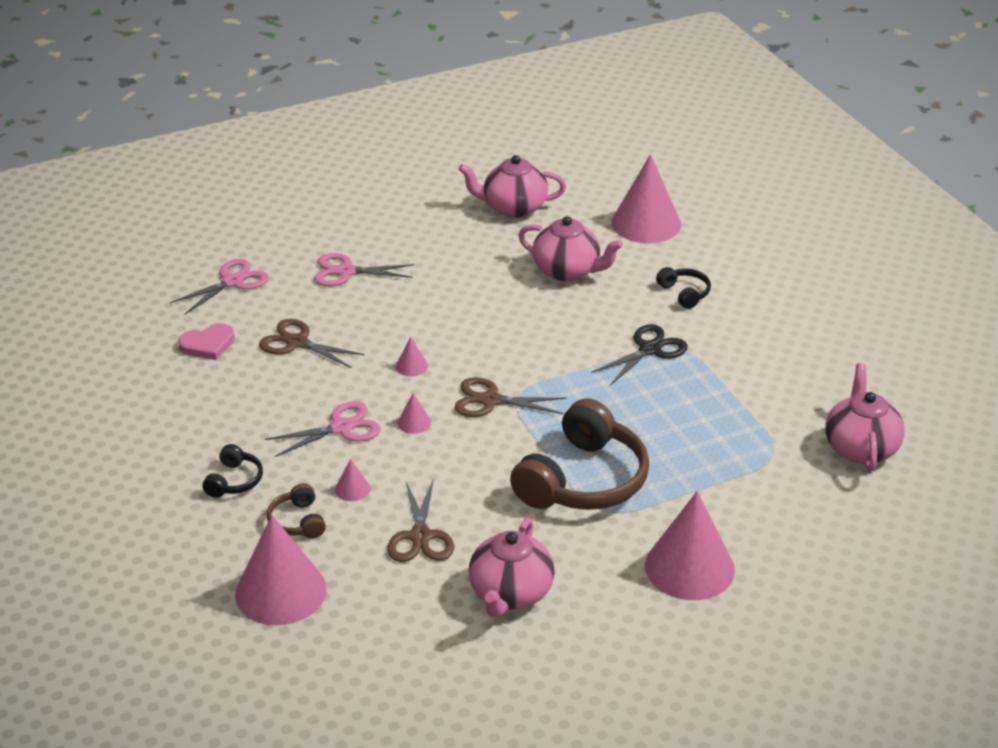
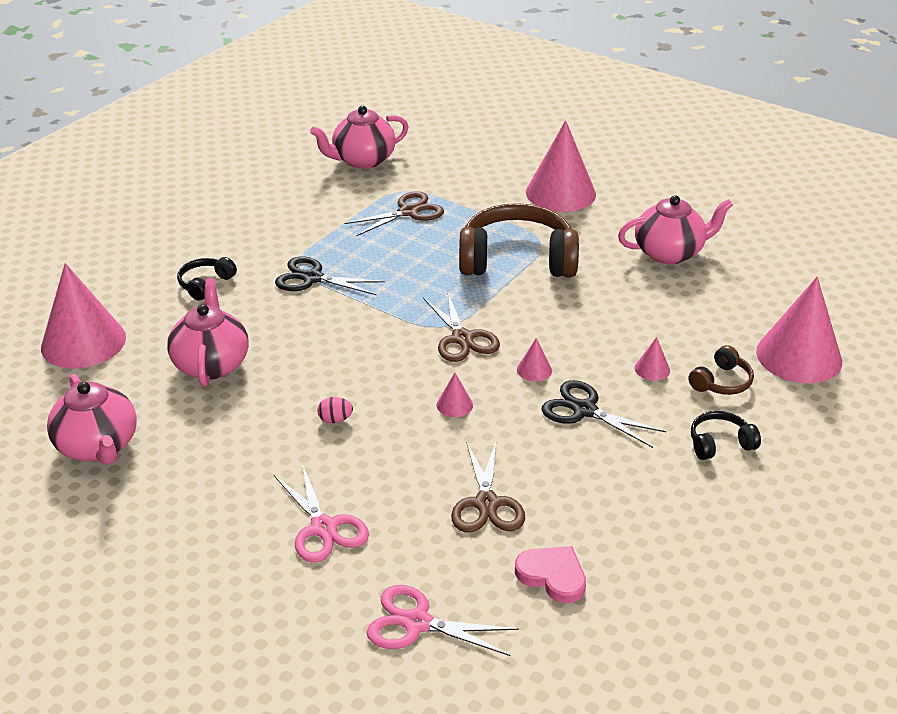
camera: 120 degrees left, 0 degrees up
(341, 428) = (584, 410): pink scissors -> black scissors
(420, 536) = (663, 312): brown scissors -> brown scissors (409, 212)
(448, 307) = (335, 420): none -> pink egg

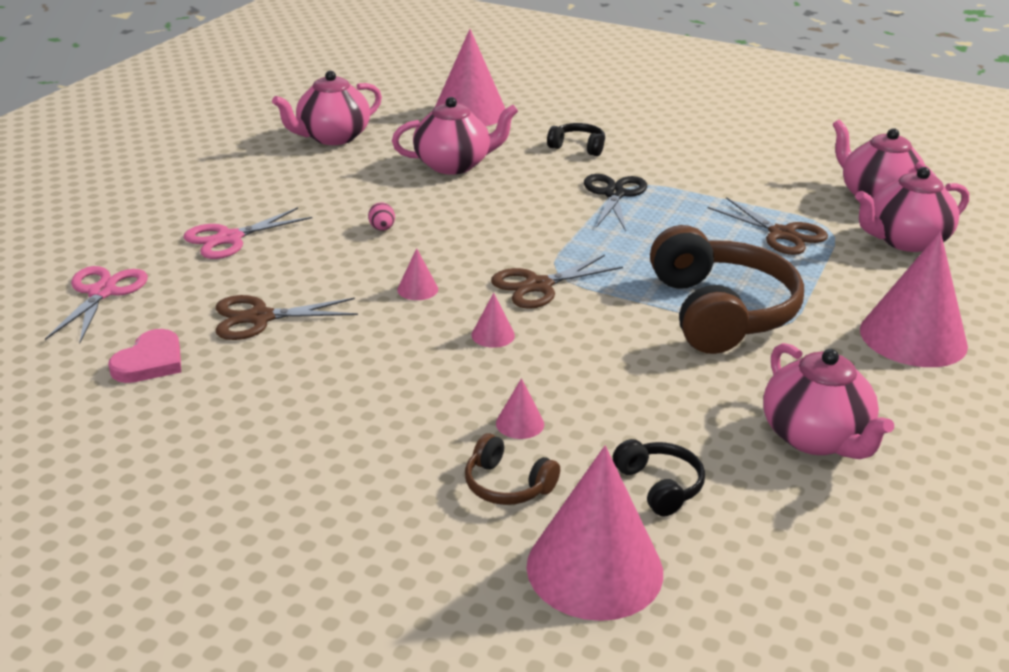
camera: 80 degrees right, 5 degrees down
(433, 165) = (905, 241): none -> pink teapot
(584, 410) = (423, 373): black scissors -> none
(720, 443) = (373, 481): black headphones -> black headphones (659, 486)

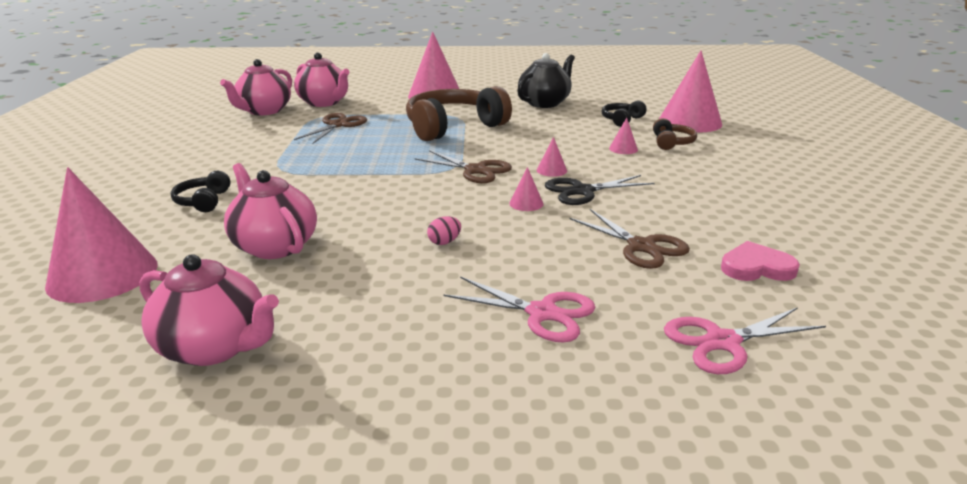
camera: 115 degrees left, 5 degrees down
(614, 194) = (304, 173): black scissors -> black scissors (582, 191)
(816, 438) = (545, 103): pink teapot -> black teapot

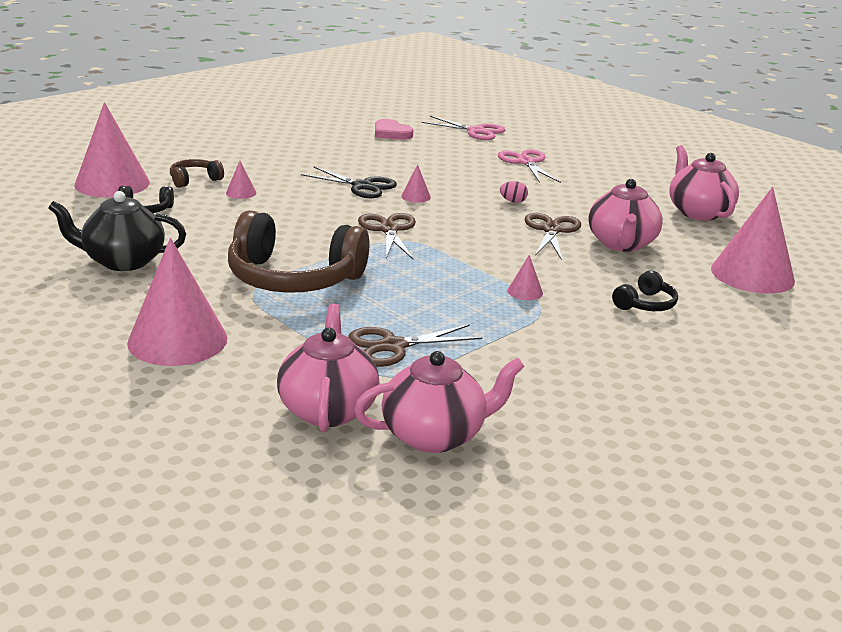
camera: 135 degrees left, 0 degrees up
(551, 170) = (338, 205): pink cone -> pink cone (525, 292)
(641, 246) = (416, 157): brown scissors -> brown scissors (551, 230)

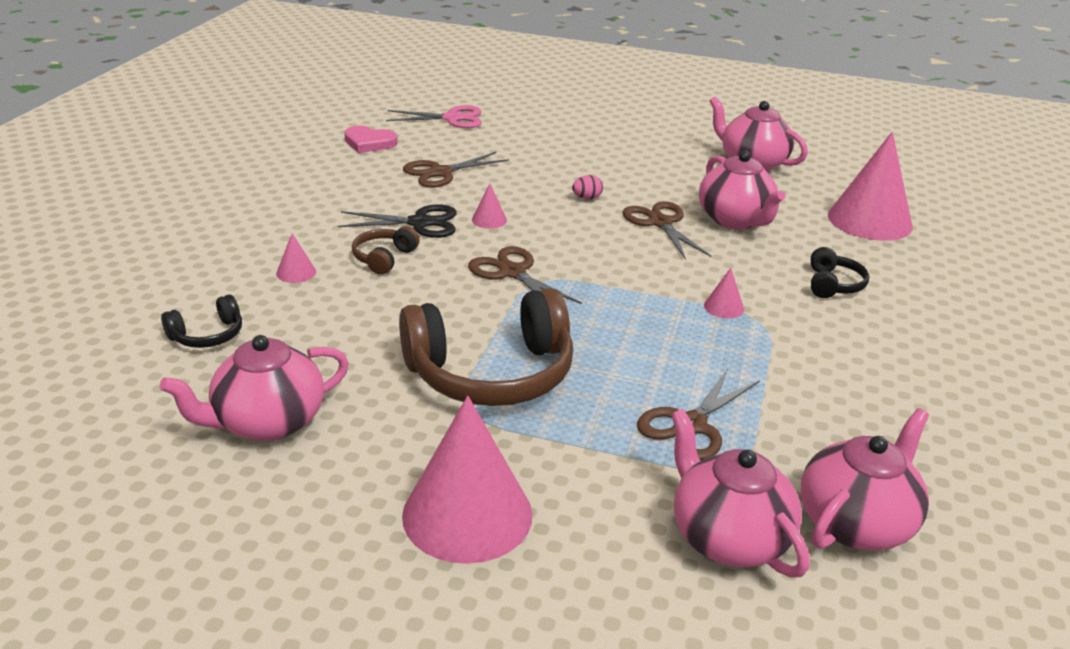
camera: 30 degrees left, 5 degrees up
(112, 183) = (117, 308): pink cone -> none
(123, 261) = (267, 423): black teapot -> pink teapot
(194, 180) = (219, 271): brown headphones -> brown headphones (384, 258)
(419, 161) = (440, 173): none -> brown scissors
(526, 162) = (543, 145): pink scissors -> none

